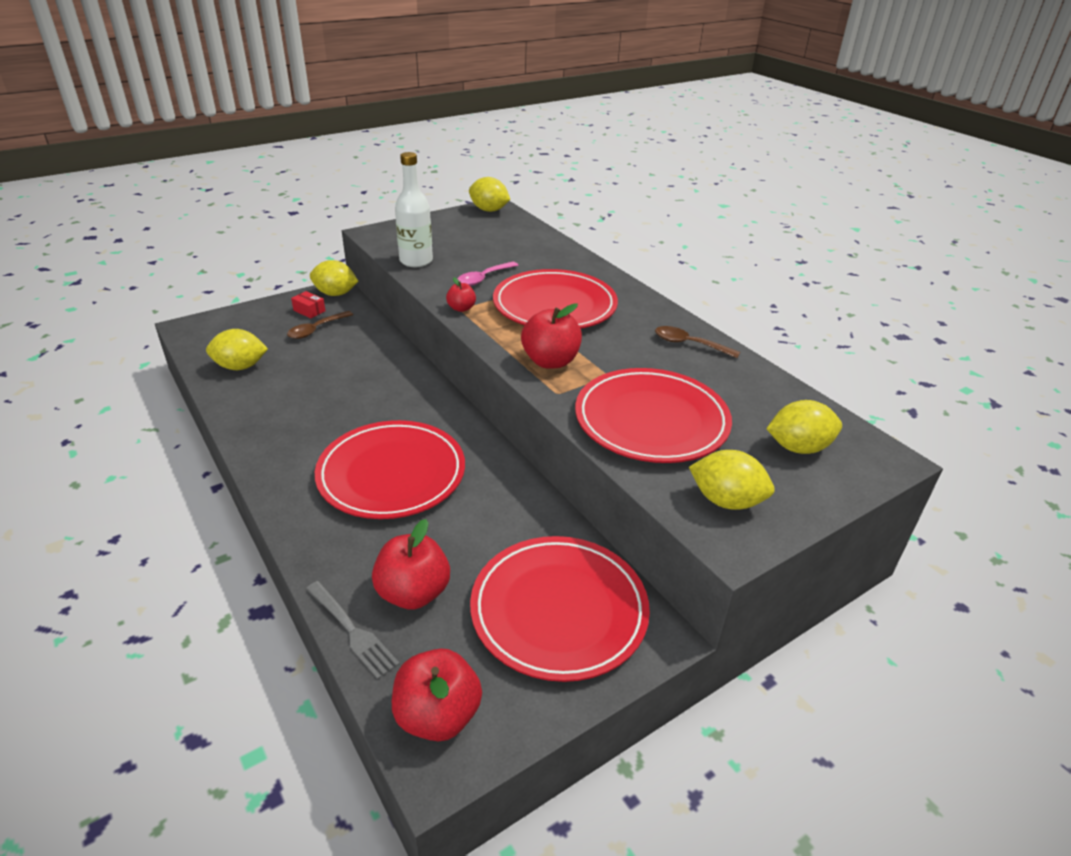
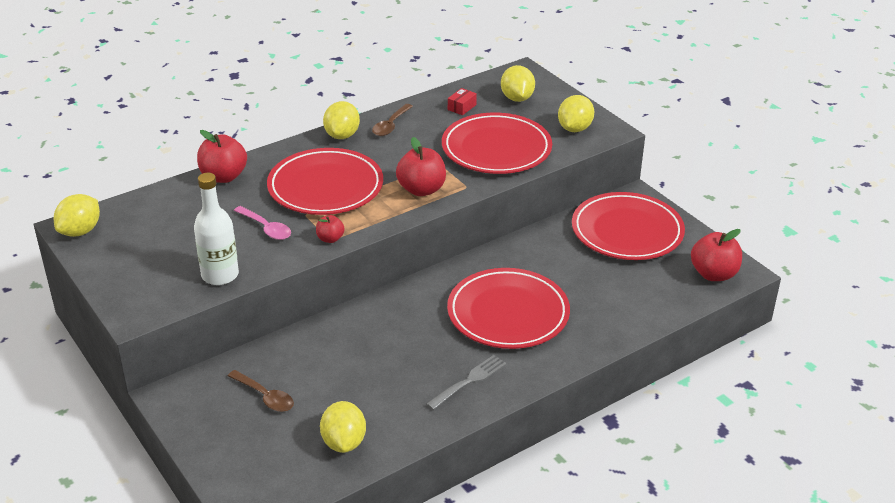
camera: 90 degrees left, 0 degrees up
(309, 311) = (218, 410): red box -> red box (462, 107)
(335, 294) = (176, 395): yellow lemon -> yellow lemon (342, 135)
(351, 630) = (665, 314): grey fork -> grey fork (468, 381)
(413, 593) = (628, 291): red apple -> red apple (223, 176)

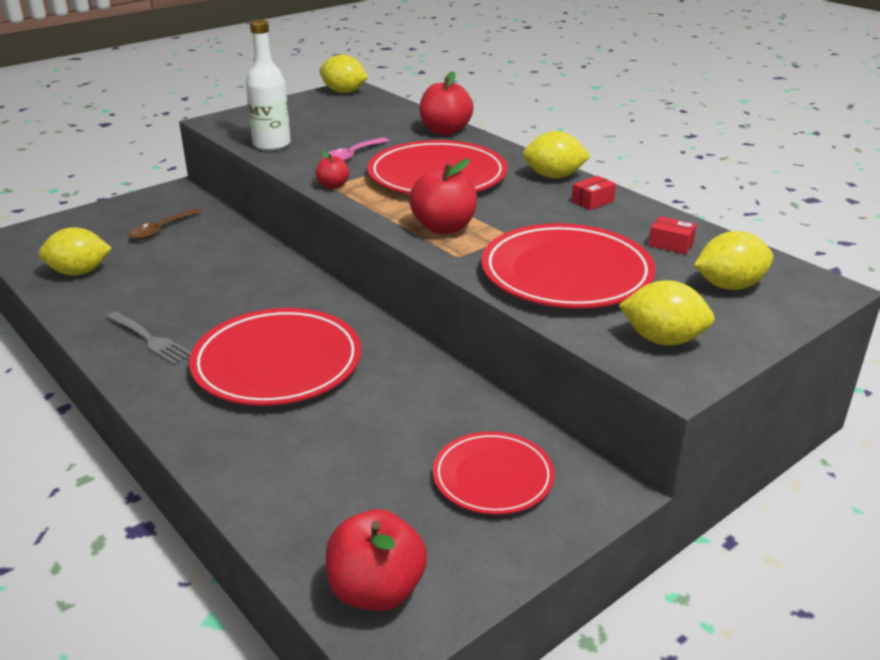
camera: 85 degrees right, 5 degrees down
(390, 125) = (592, 201): brown spoon -> red box
(627, 231) = (493, 477): red plate -> red plate, size x0.61

